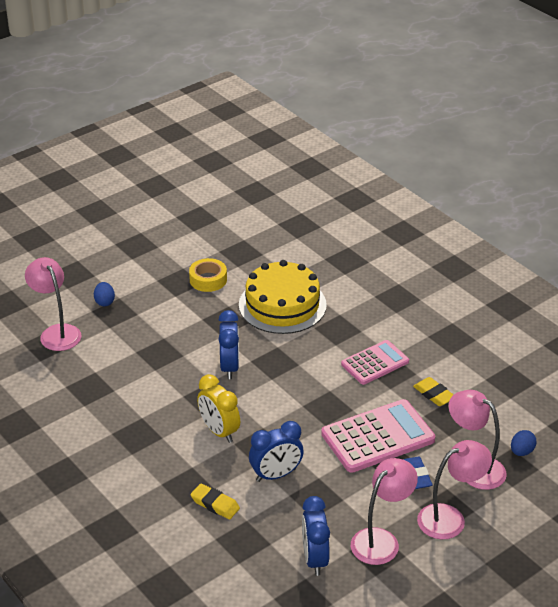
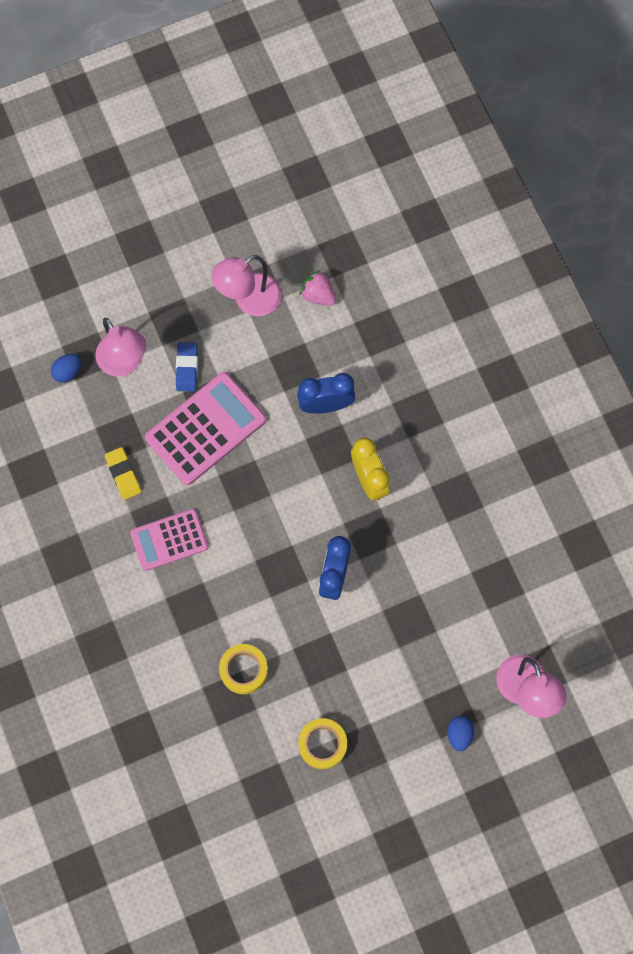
camera: 165 degrees left, 35 degrees up
(215, 504) = (396, 383): yellow eraser -> none
(282, 305) = (244, 670): yellow cake -> yellow tape
(315, 559) = (318, 295): blue clock -> pink strawberry
(378, 437) = (206, 429): pink calculator -> pink calculator turned 150 degrees clockwise
(450, 518) = (174, 309): pink lamp -> none

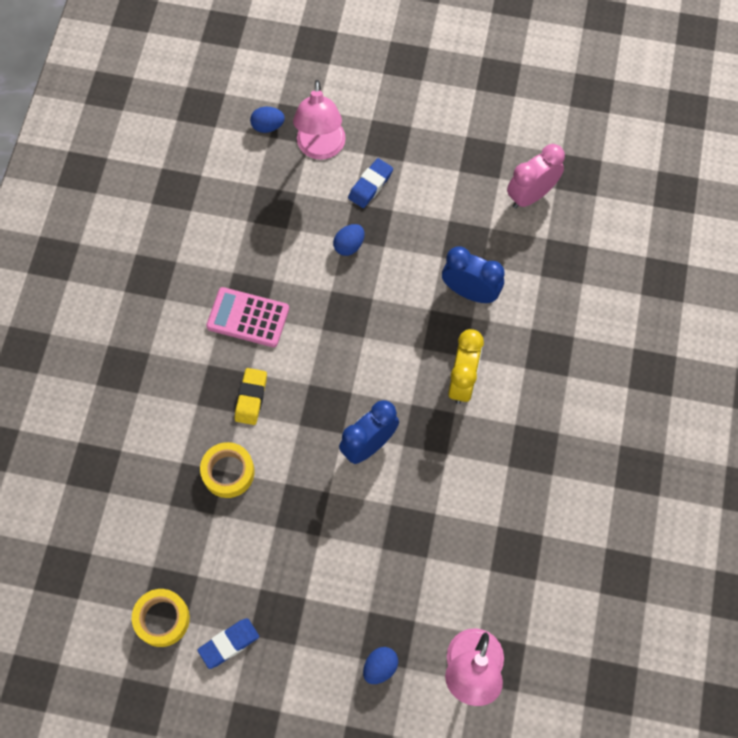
camera: 35 degrees right, 5 degrees down
(123, 474) = (250, 238): yellow eraser -> yellow eraser (251, 398)
(206, 429) = (349, 245): pink calculator -> blue egg
(249, 300) = (466, 163): pink lamp -> none
(318, 295) = (531, 195): pink strawberry -> pink clock
(322, 744) = (248, 587): yellow tape -> yellow tape (162, 619)
(339, 795) = (229, 644): none -> blue eraser

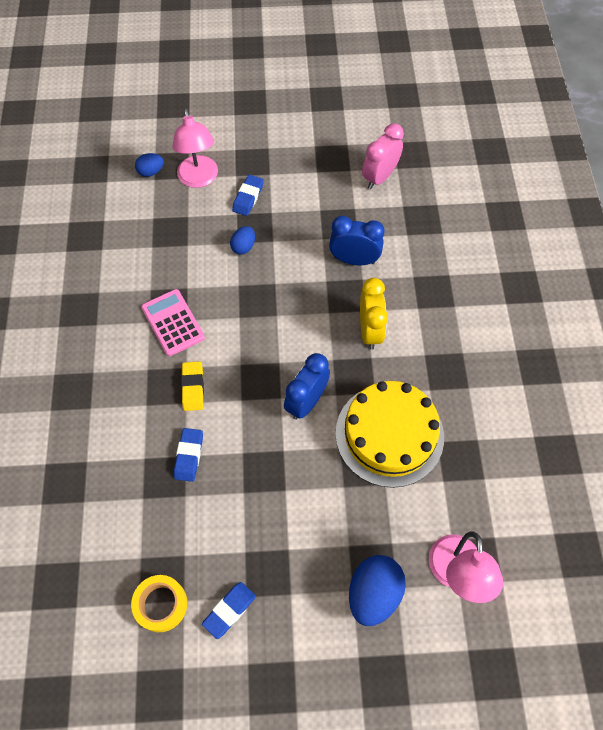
camera: 15 degrees left, 5 degrees down
(228, 472) = (189, 456): yellow tape -> blue eraser
(248, 317) = (173, 323): pink calculator -> pink calculator turned 60 degrees clockwise
(380, 667) = (373, 593): blue egg -> blue egg, size x1.83
(448, 504) = (389, 434): none -> yellow cake

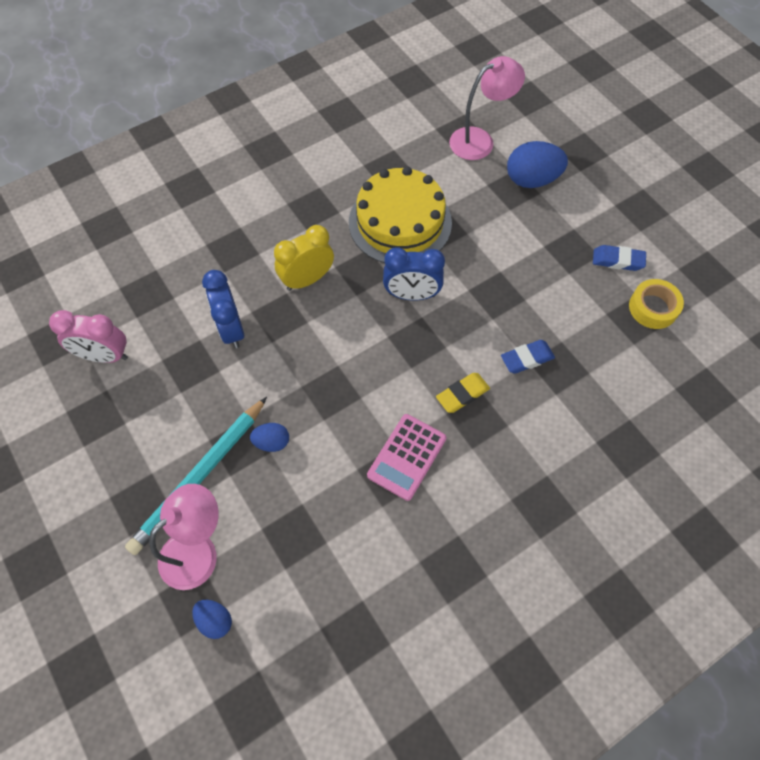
camera: 120 degrees left, 0 degrees up
(248, 197) = (200, 476): blue eraser -> turquoise pencil

